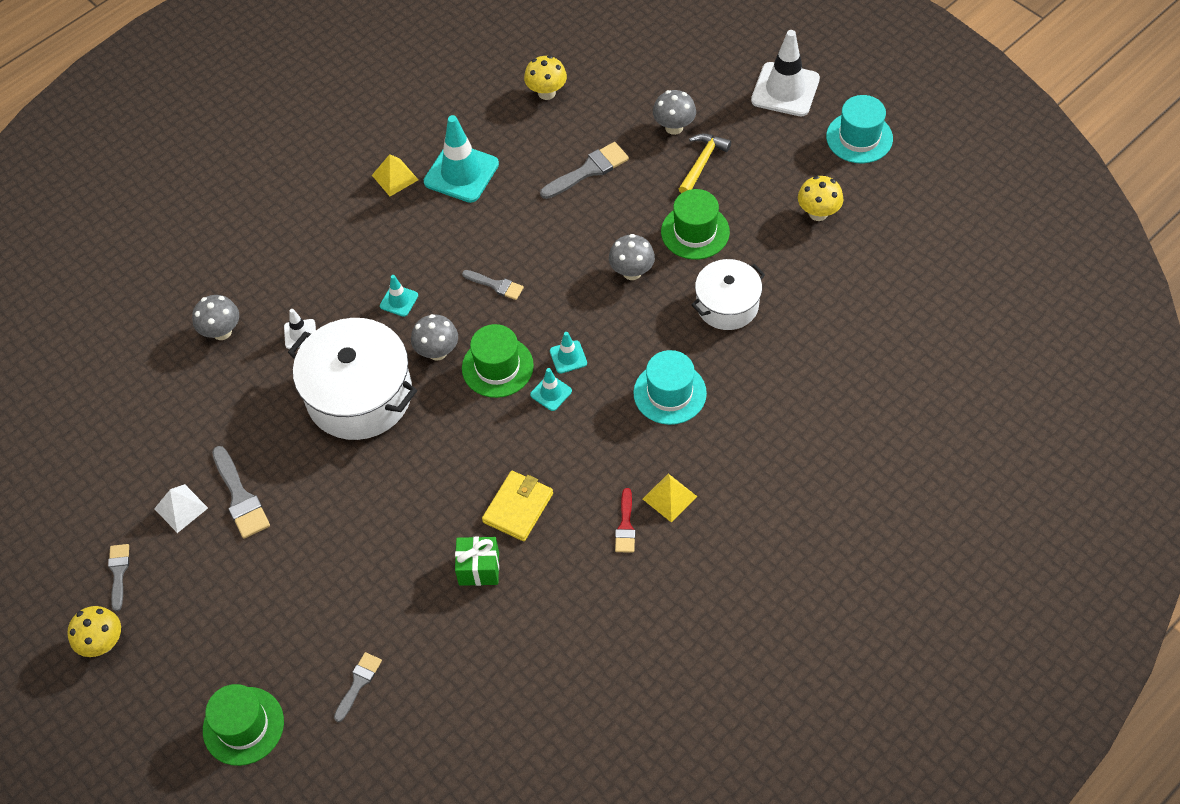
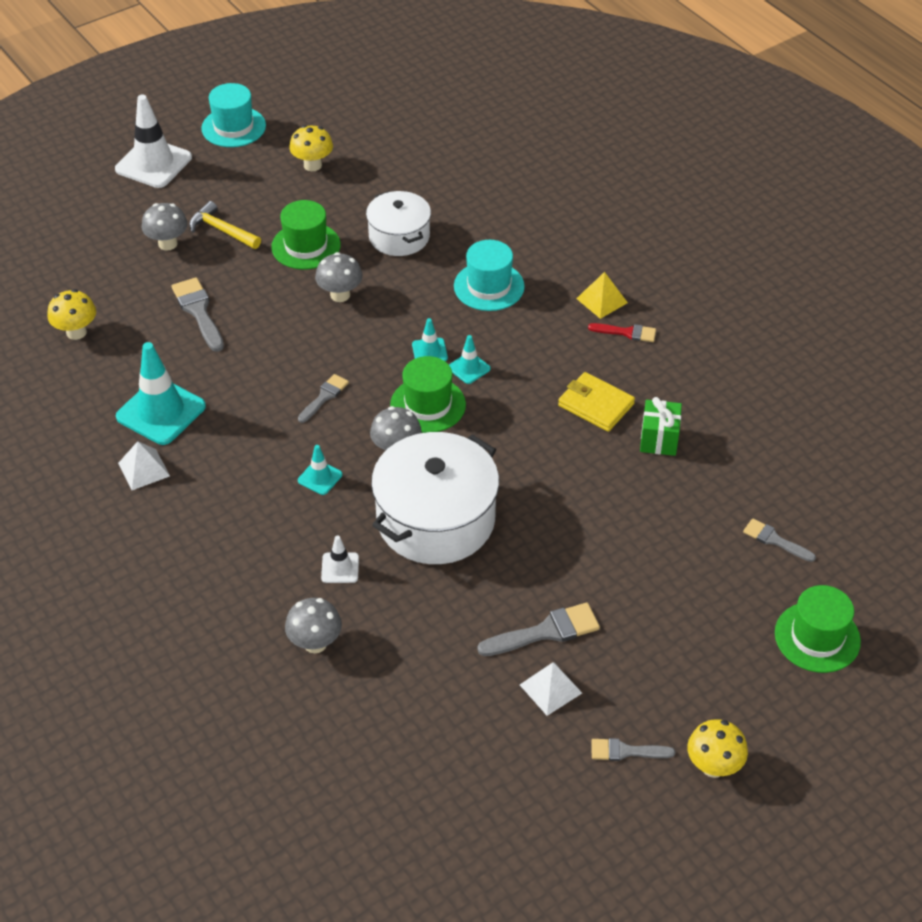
camera: 85 degrees left, 10 degrees down
(395, 177) = (144, 469): yellow pyramid -> white pyramid

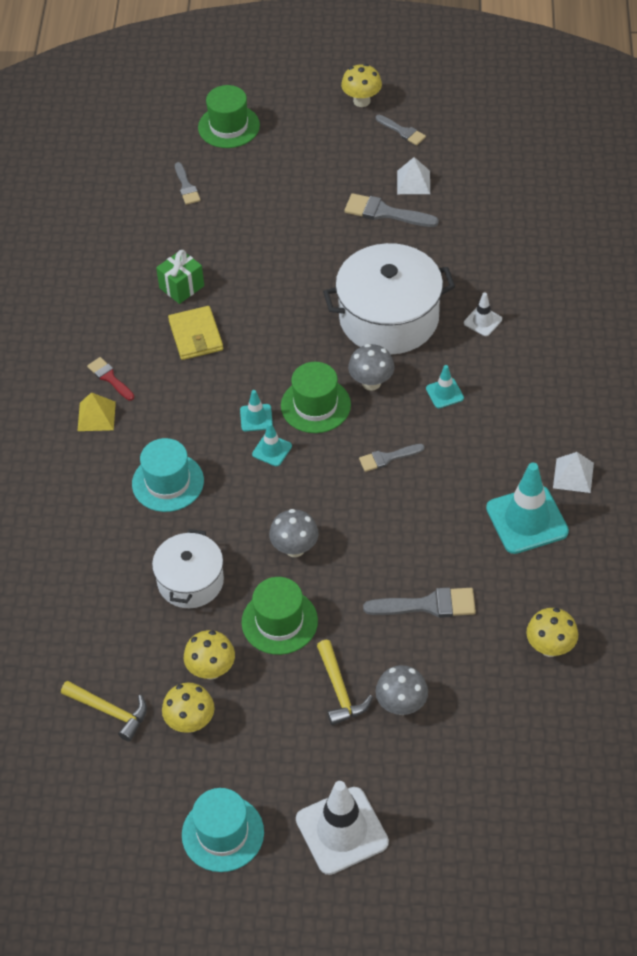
camera: 140 degrees left, 5 degrees up
(198, 311) = (428, 605): grey brush -> grey brush turned 105 degrees counterclockwise
(315, 643) = (538, 283): grey mushroom -> none
(328, 197) = (211, 670): none -> yellow mushroom
(374, 144) = (109, 711): none -> yellow hammer

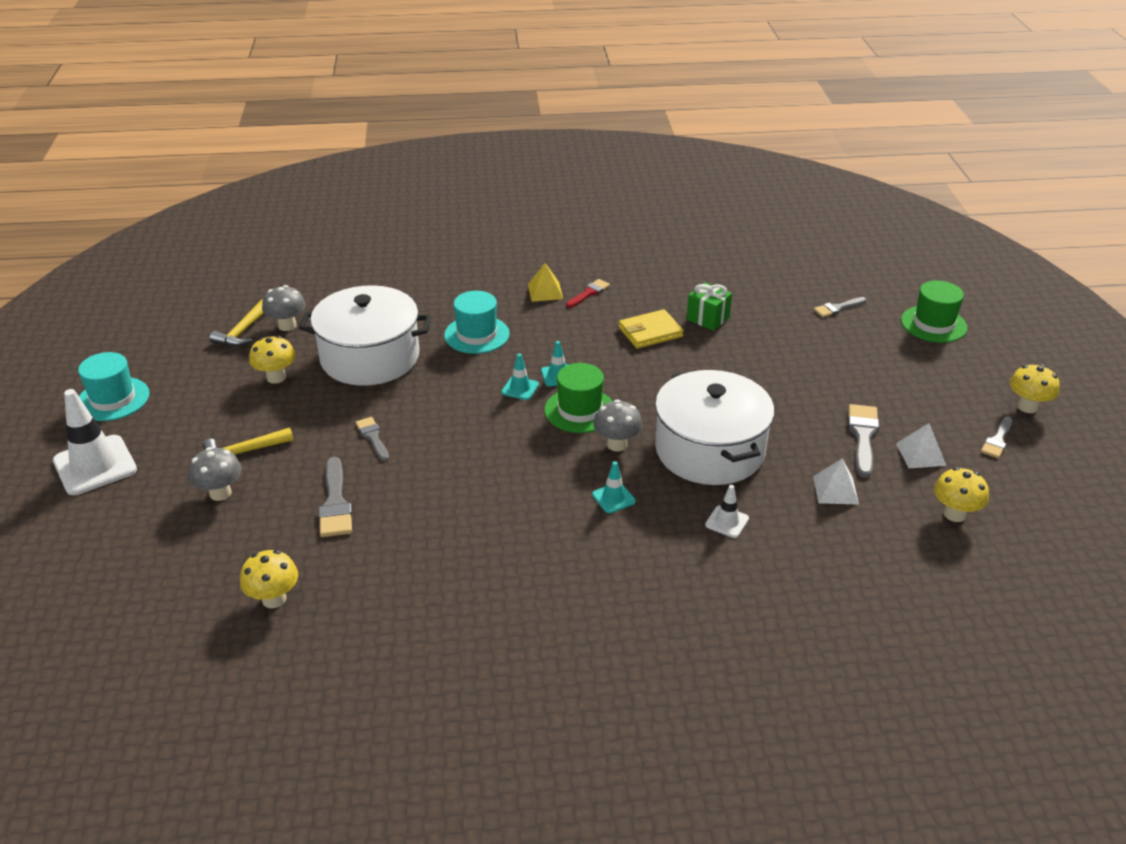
camera: 80 degrees right, 15 degrees down
(190, 581) = (370, 357): white pot -> white pot, size x1.66
(190, 722) = (225, 372): yellow mushroom -> yellow mushroom (954, 514)
(279, 621) = (323, 410): green hat -> none
(295, 548) = (405, 412): grey mushroom -> grey mushroom (287, 325)
(387, 458) = (519, 463): grey brush -> grey brush (373, 437)
(527, 520) = (444, 572): turquoise traffic cone -> none
(573, 475) = (511, 610): white pyramid -> white pyramid (835, 490)

